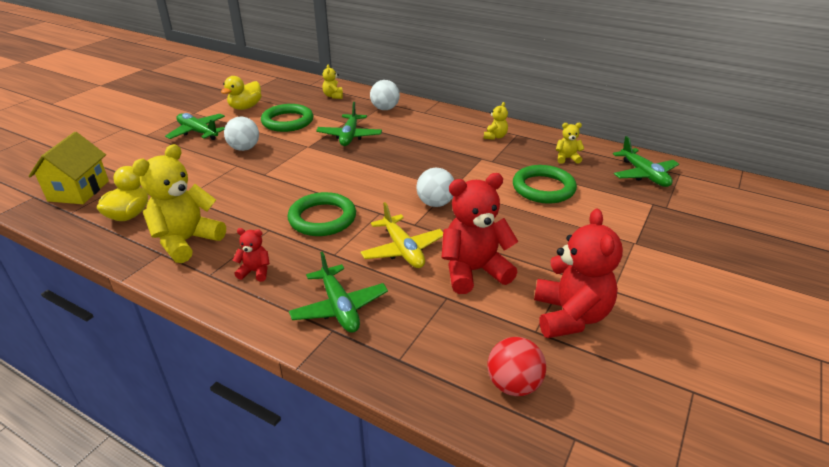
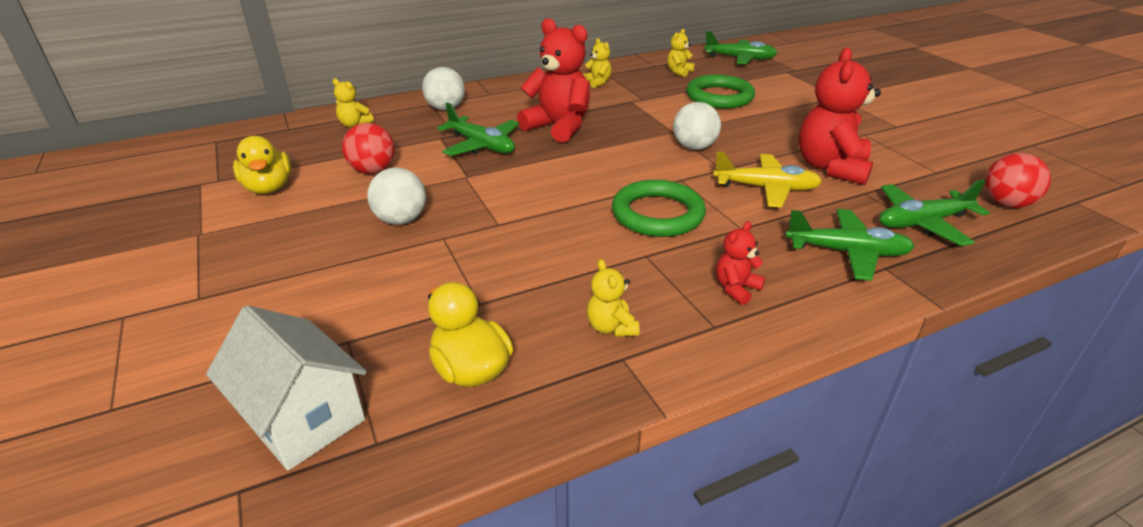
camera: 55 degrees left, 0 degrees up
(79, 191) = (303, 418): yellow house -> white house
(186, 241) = (611, 327): yellow teddy bear -> yellow teddy bear, size x0.48
(198, 132) = (281, 245): green plane -> green plane (922, 223)
(287, 121) = (373, 170): green ring -> red ball
(570, 316) = (923, 152): red teddy bear -> red teddy bear (558, 127)

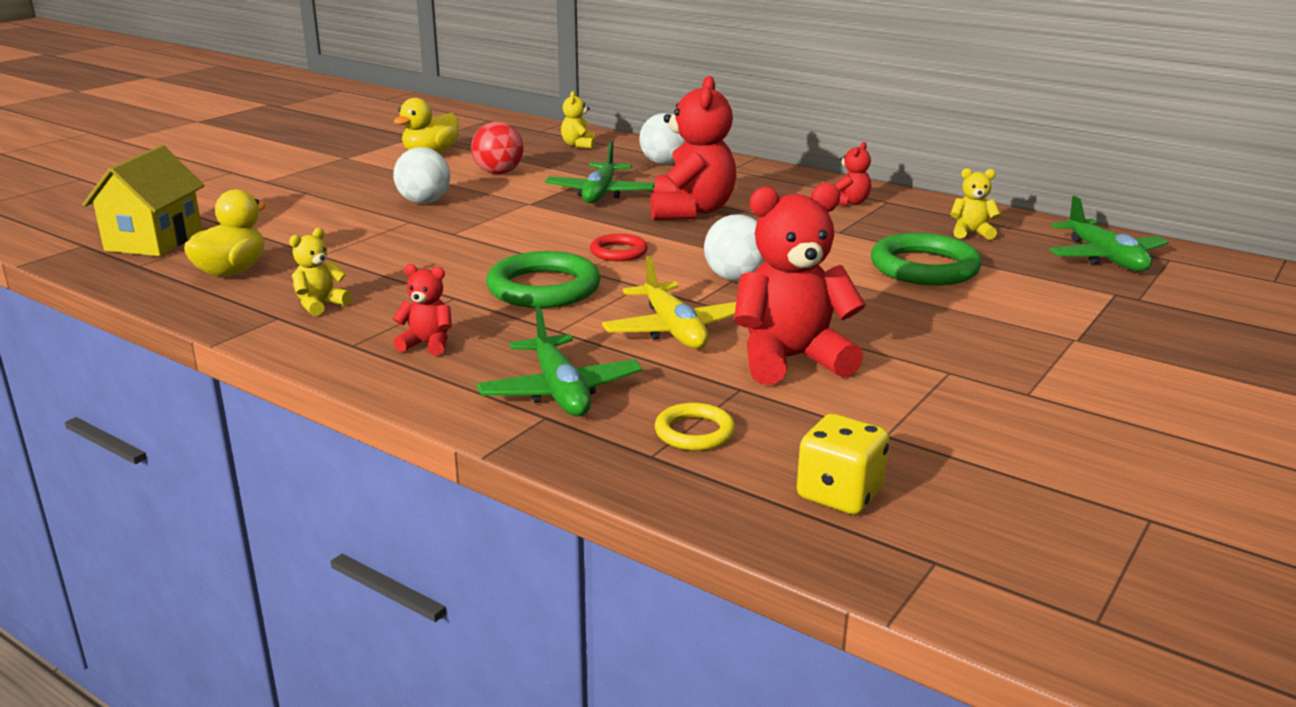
camera: 60 degrees right, 10 degrees down
(303, 418) = (154, 241): white house -> yellow house
(597, 83) = (849, 202): yellow teddy bear -> red teddy bear
(611, 170) = (618, 252): none -> red ring
(922, 223) = (694, 432): green plane -> yellow ring
(1006, 204) = (839, 494): red ball -> yellow dice

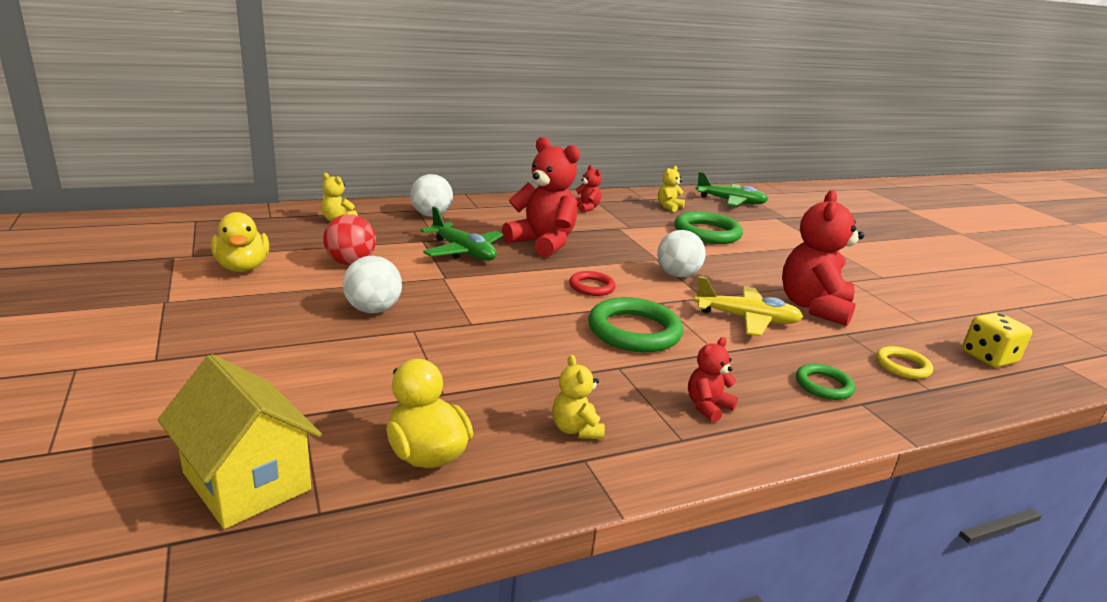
camera: 60 degrees left, 0 degrees up
(560, 391) = (823, 385): green plane -> green ring

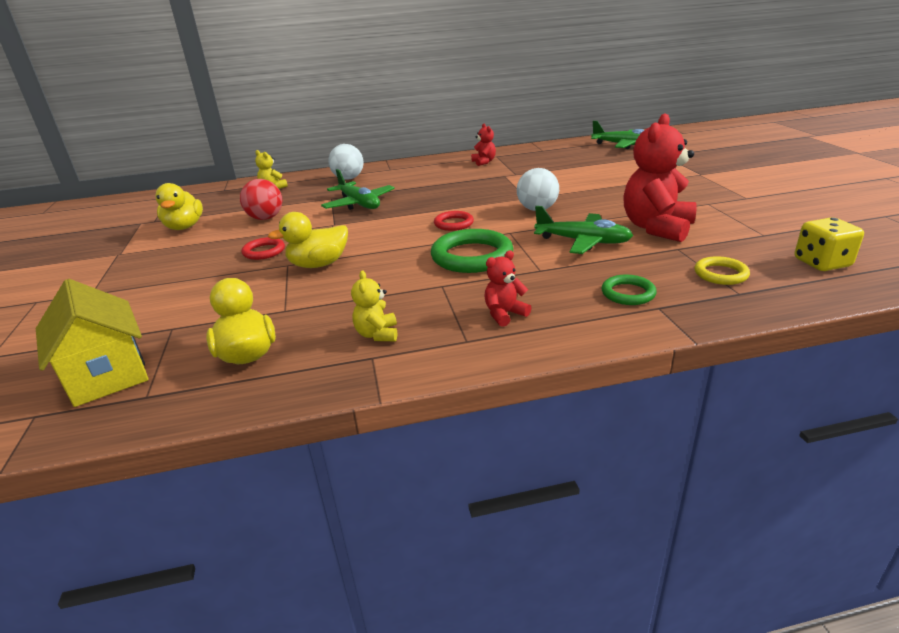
camera: 15 degrees right, 5 degrees up
(373, 310) = (264, 251): white ball -> red ring
(454, 332) = (318, 264): none -> yellow duck
(542, 243) = (430, 192): red teddy bear -> none
(668, 207) = (561, 155): yellow teddy bear -> none
(707, 233) = (586, 173): green ring -> none
(746, 319) = (583, 242): yellow plane -> green plane

